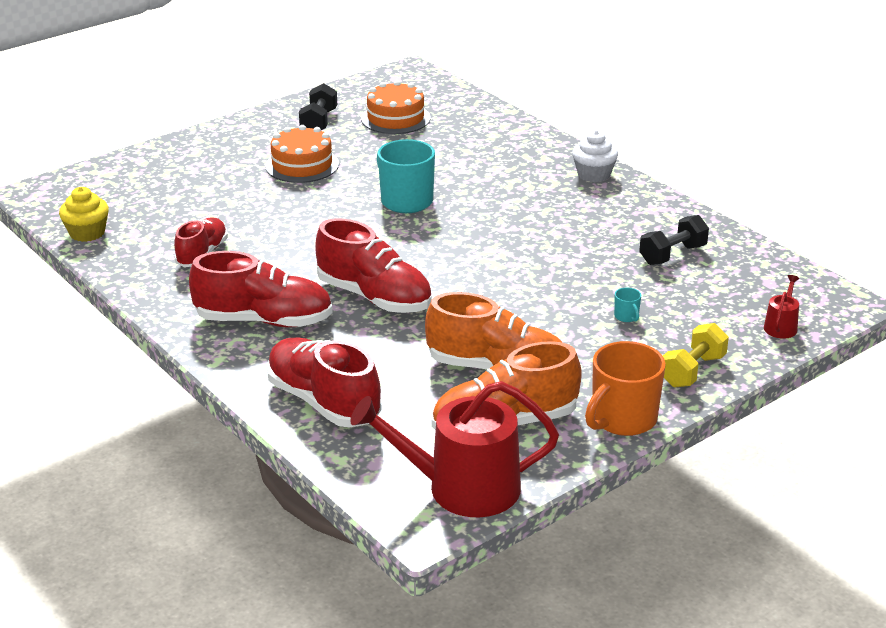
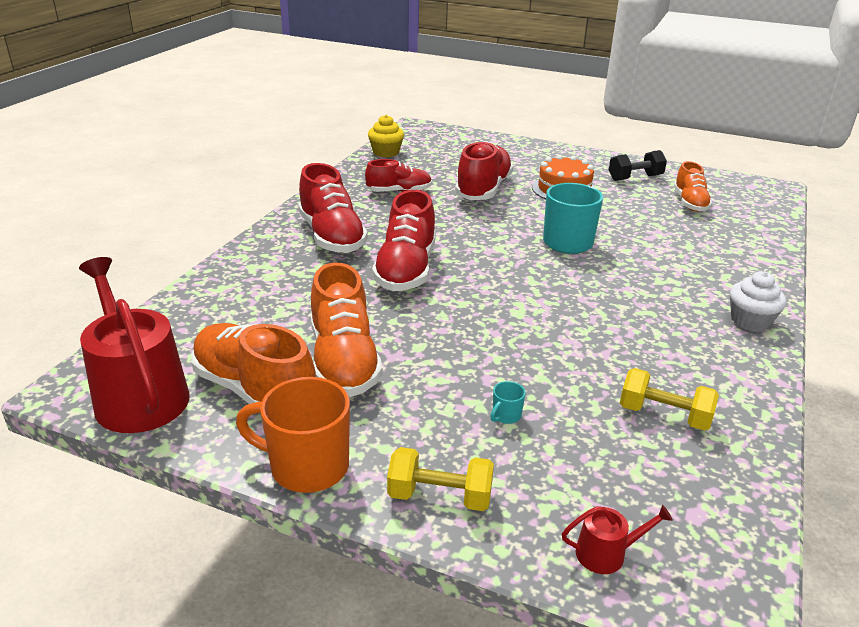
camera: 60 degrees right, 0 degrees up
(324, 402) = (236, 291): red shoe -> red shoe (483, 189)
(395, 118) = (689, 203): orange cake -> orange shoe
(672, 255) = (664, 415): black dumbbell -> yellow dumbbell

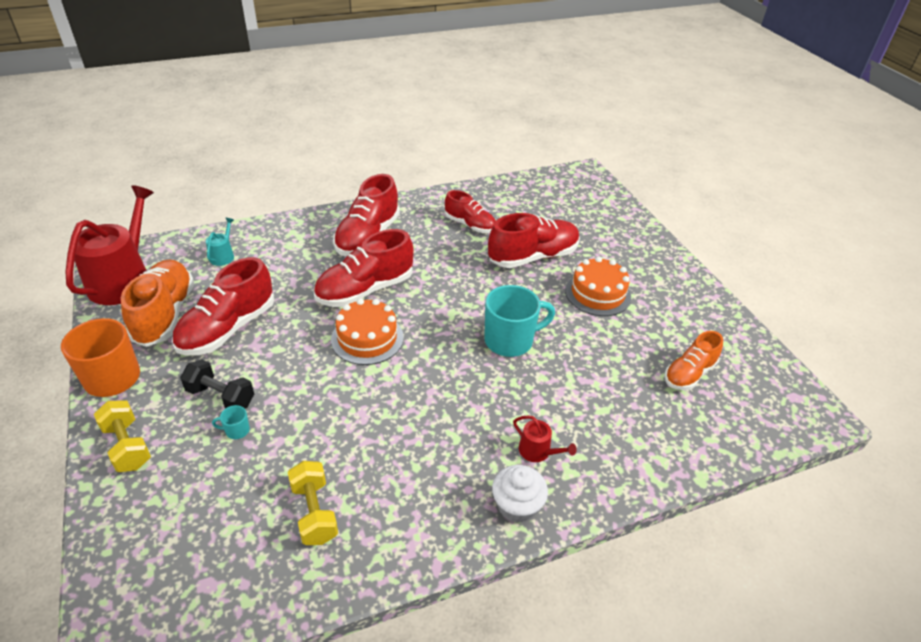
camera: 45 degrees right, 10 degrees up
(217, 317) = (223, 255): none -> turquoise watering can
(343, 361) = (228, 328): orange shoe -> red shoe
(386, 152) = (521, 185): yellow cupcake -> none
(474, 297) = (367, 338): none -> orange cake
(606, 553) = (129, 554): red watering can -> red watering can (538, 451)
(635, 178) = (685, 319): black dumbbell -> black dumbbell (221, 397)

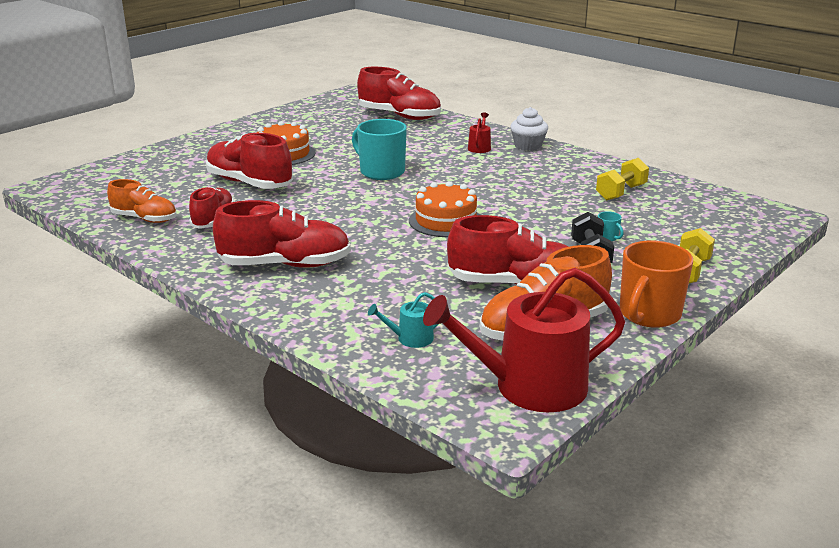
camera: 115 degrees left, 15 degrees down
(365, 290) = (381, 240): red shoe -> red shoe (399, 116)
(689, 374) = (351, 121): orange shoe -> orange shoe (144, 219)

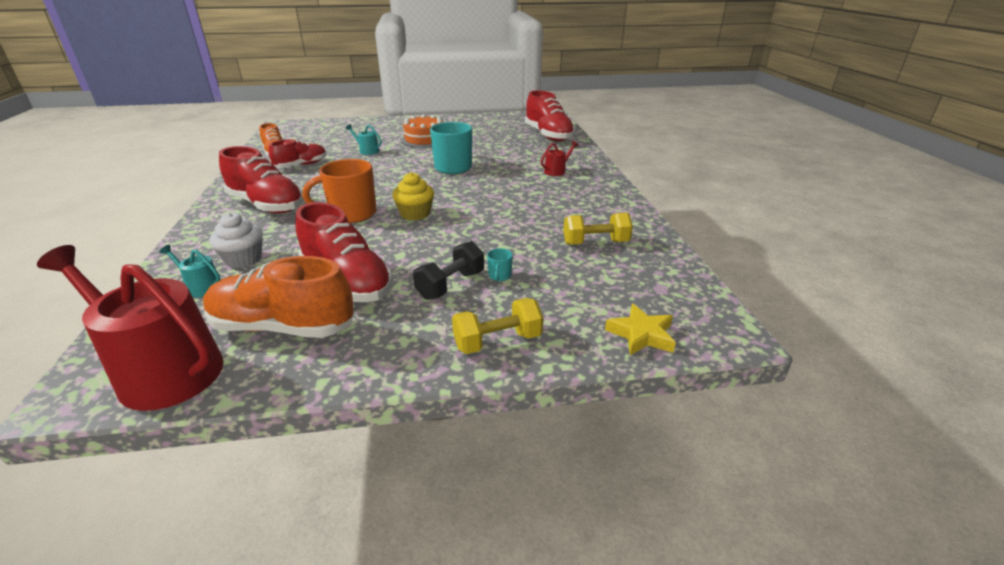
camera: 40 degrees right, 5 degrees up
(249, 183) = (367, 151): red shoe -> turquoise watering can
(445, 221) = (415, 214): orange cake -> yellow cupcake
(528, 146) = (597, 181): white cupcake -> white cupcake (243, 259)
(648, 314) = (376, 363): orange mug -> orange mug (351, 214)
(748, 234) = (641, 334): none -> yellow star

